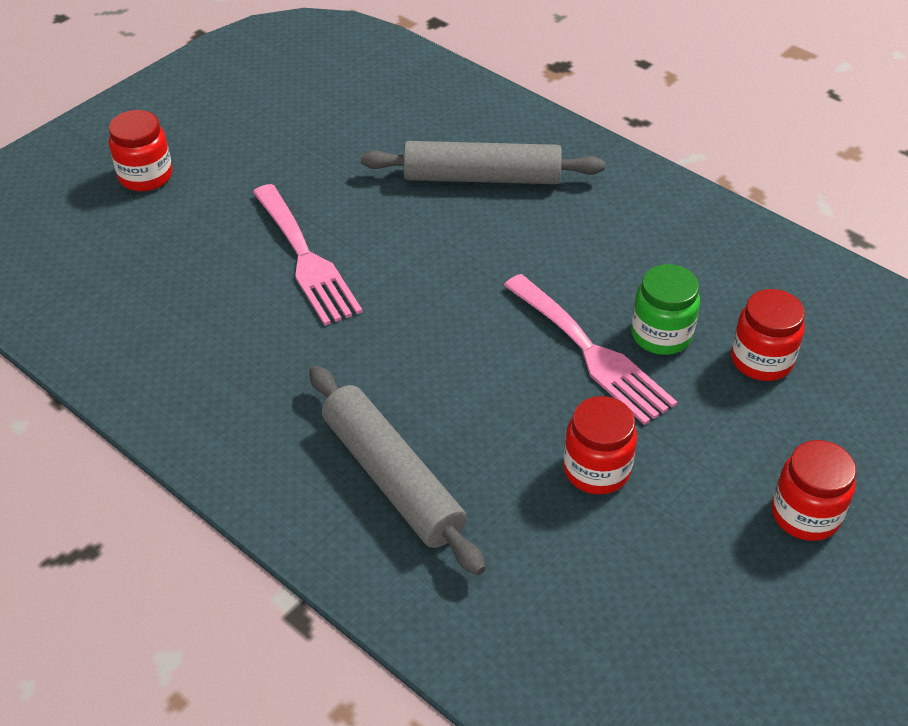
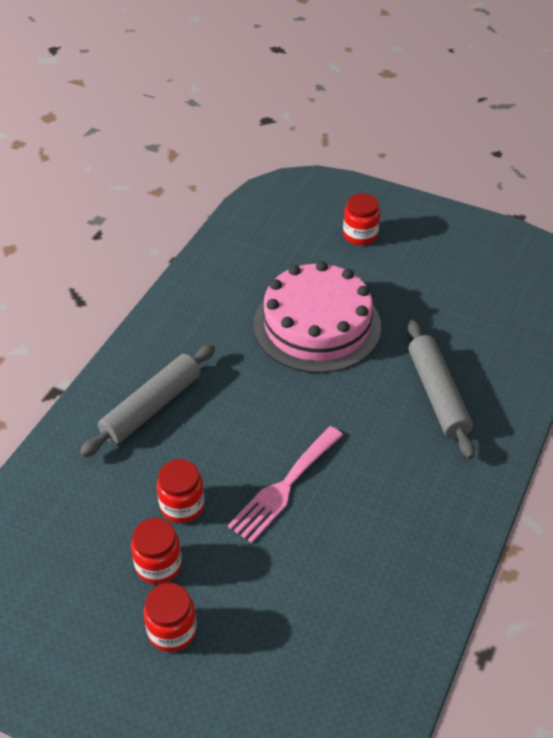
camera: 75 degrees right, 0 degrees up
(306, 259) = (317, 325): pink fork -> pink cake
(661, 335) = (315, 525): green jar -> none
(761, 360) = (311, 591): red jar -> red jar (158, 565)

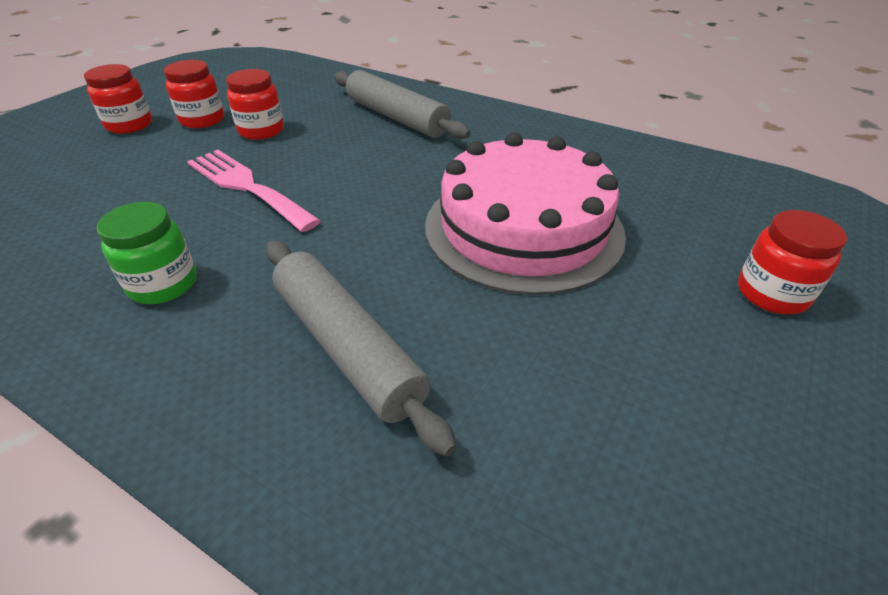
camera: 95 degrees right, 5 degrees down
(408, 496) = (163, 284): none -> green jar
(438, 394) = (347, 347): grey rolling pin -> grey rolling pin turned 60 degrees clockwise

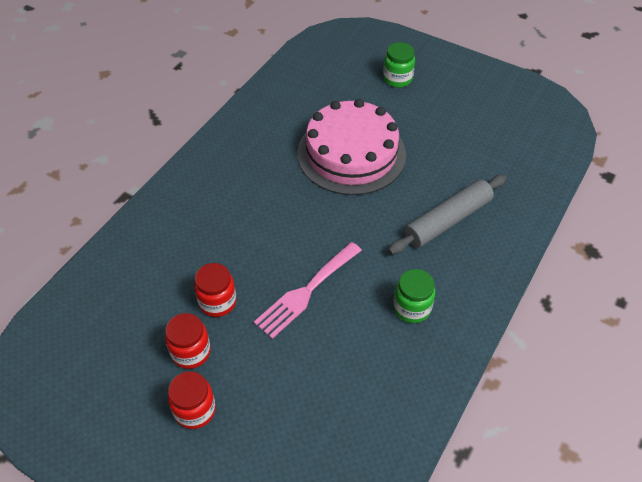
camera: 90 degrees left, 10 degrees up
(397, 117) = (203, 215): grey rolling pin -> none
(771, 294) = (397, 79): red jar -> green jar

